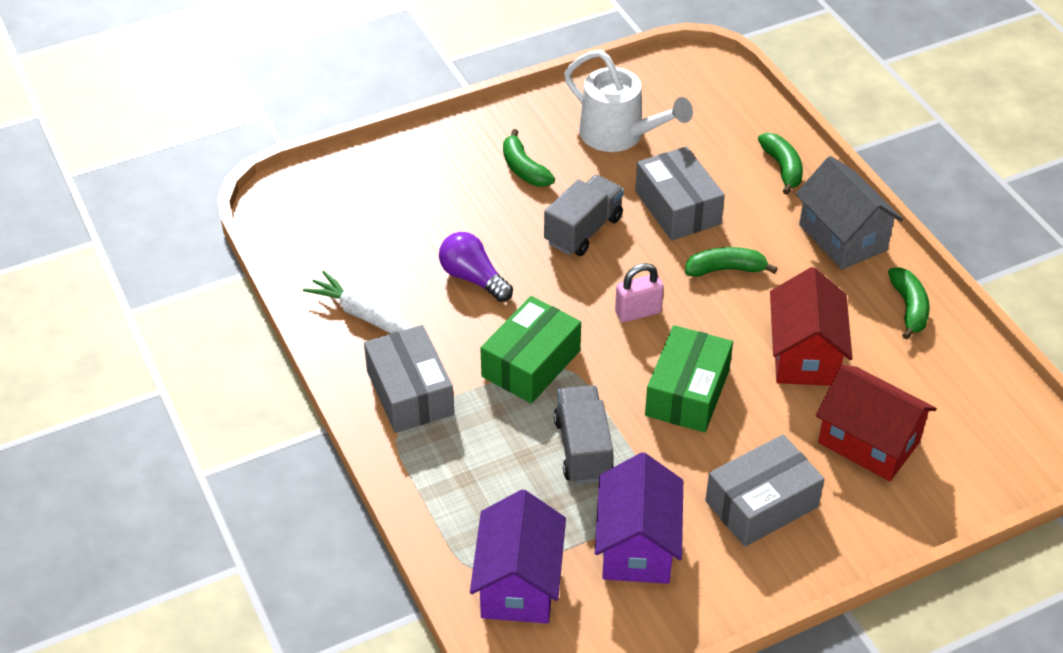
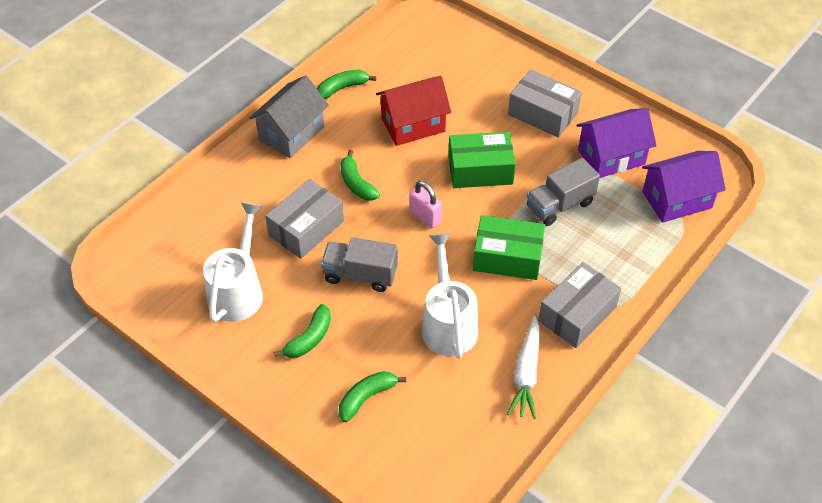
camera: 115 degrees left, 5 degrees up
(473, 278) = (448, 323): purple light bulb -> white watering can
(782, 168) = (232, 182): green banana -> green banana (366, 397)
(869, 442) = (465, 81): red house -> none

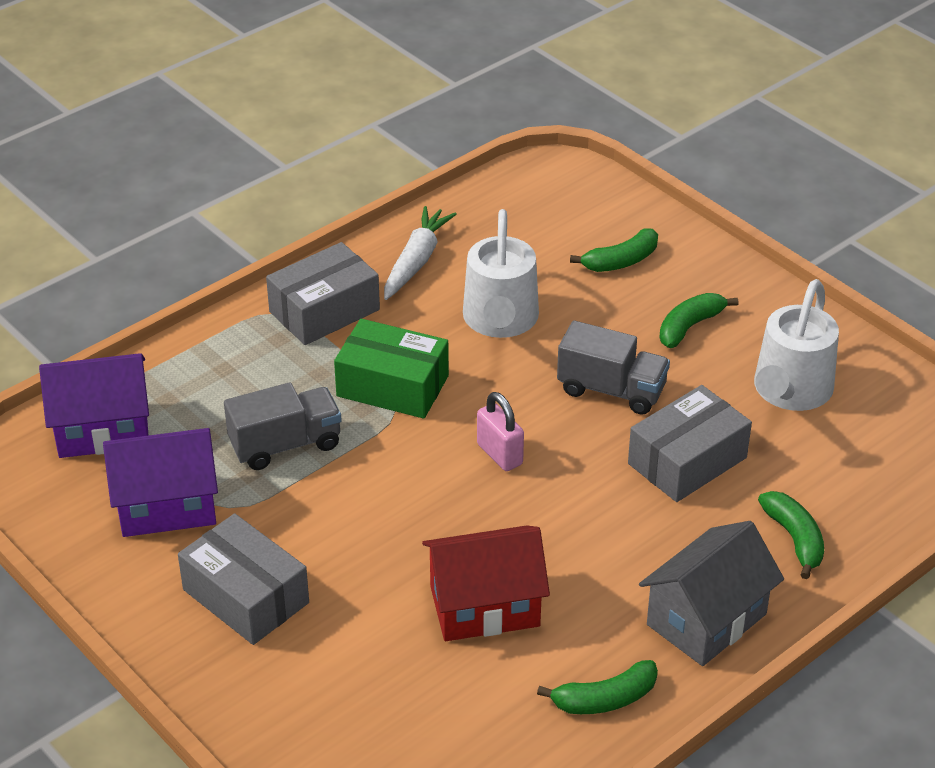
camera: 170 degrees left, 10 degrees down
(356, 183) = (600, 517): green banana -> green banana (794, 539)
(480, 170) = (391, 513): green box -> none

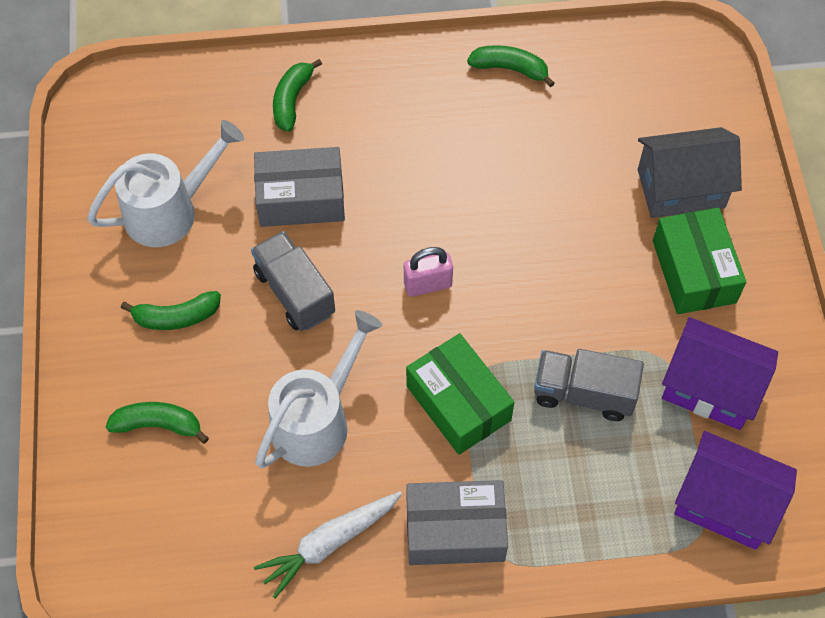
camera: 145 degrees left, 20 degrees up
(245, 596) = (694, 271): grey box -> green box
(484, 606) = (535, 170): red house -> none
(500, 454) = (427, 284): pink padlock -> pink padlock turned 75 degrees clockwise
(706, 619) = (402, 81): grey house -> grey house (681, 188)

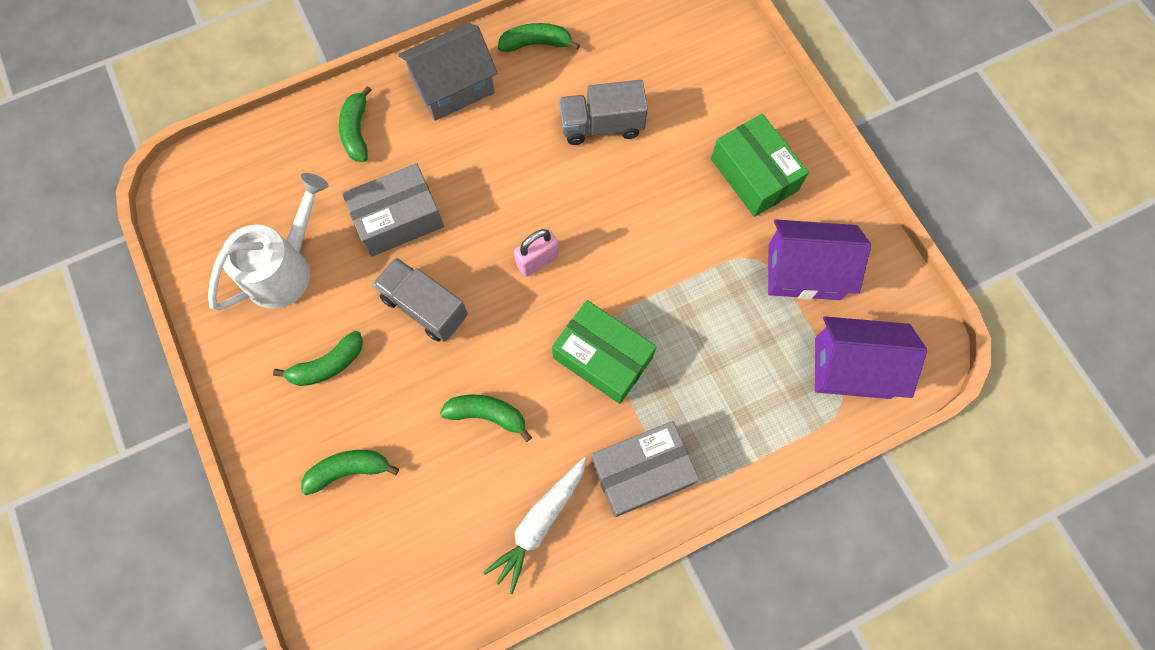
camera: 20 degrees left, 10 degrees up
(317, 419) = (487, 415): white watering can -> green banana
(583, 394) = (703, 313): grey truck -> grey truck (601, 125)
(681, 188) = (717, 105): grey house -> grey house (453, 87)

